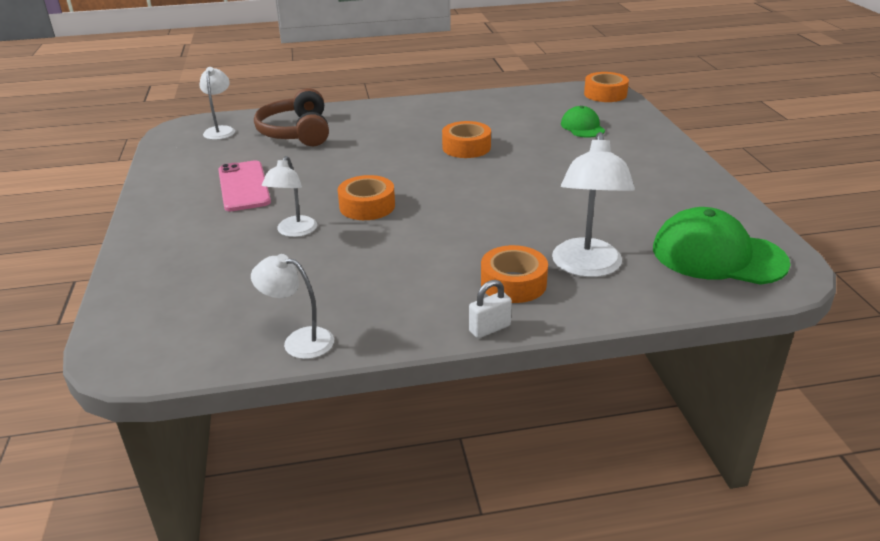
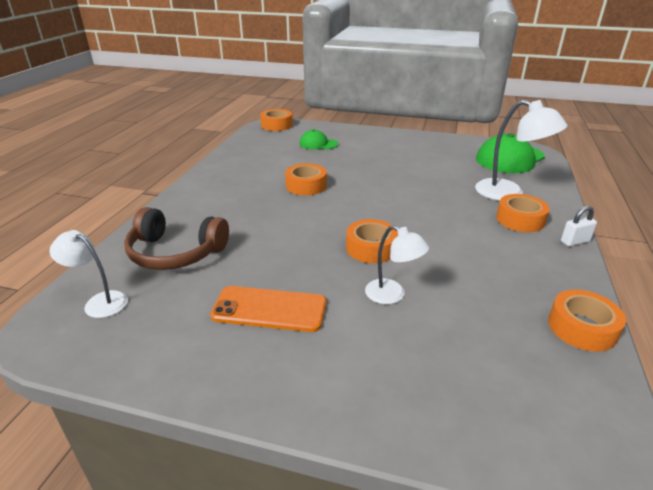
camera: 65 degrees left, 0 degrees up
(244, 186) = (269, 309): pink phone -> orange phone
(299, 341) = (582, 328): white lamp -> orange tape
(489, 328) = (575, 241): white padlock -> white padlock turned 75 degrees clockwise

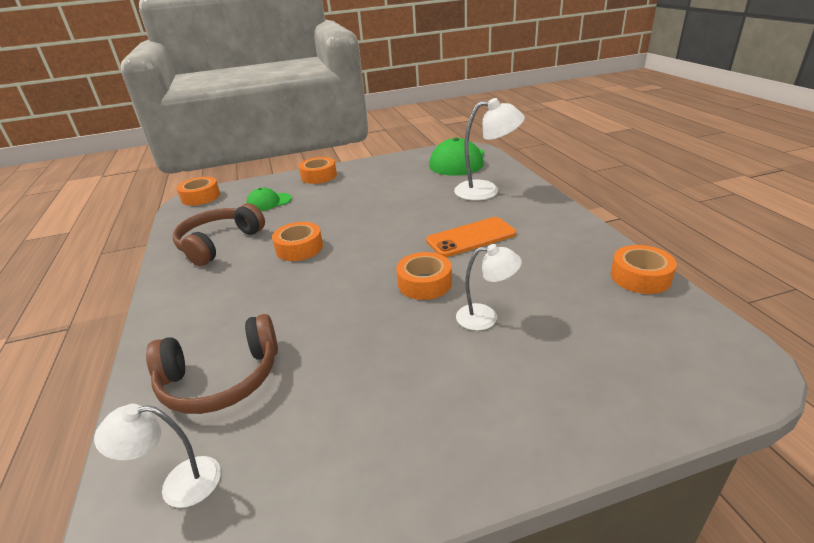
camera: 30 degrees left, 0 degrees up
(257, 162) = (219, 243): none -> brown headphones
(269, 309) = (390, 386): orange phone -> orange phone (471, 237)
(520, 220) = (516, 209): orange tape -> orange tape (319, 176)
(575, 241) = (570, 212): white padlock -> none

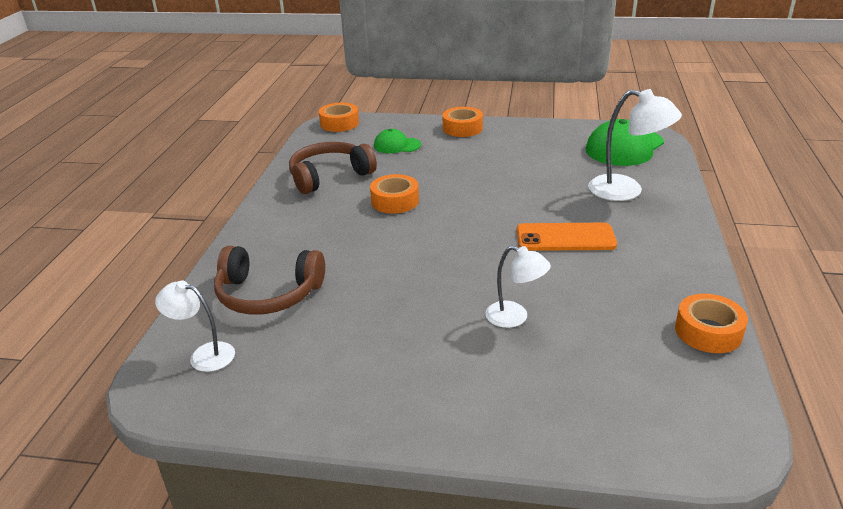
camera: 25 degrees right, 0 degrees up
(424, 283) = (483, 269): orange tape -> none

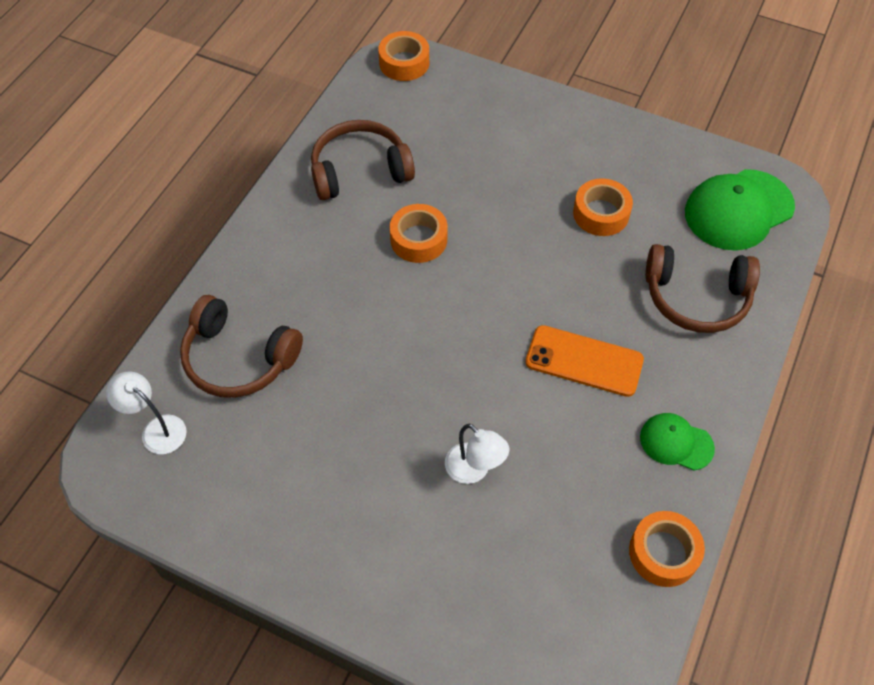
camera: 15 degrees right, 25 degrees up
(397, 145) = (458, 129): green cap -> green cap (676, 442)
(462, 128) = (552, 114): orange tape -> orange tape (601, 213)
(626, 191) = (696, 297): white lamp -> brown headphones

